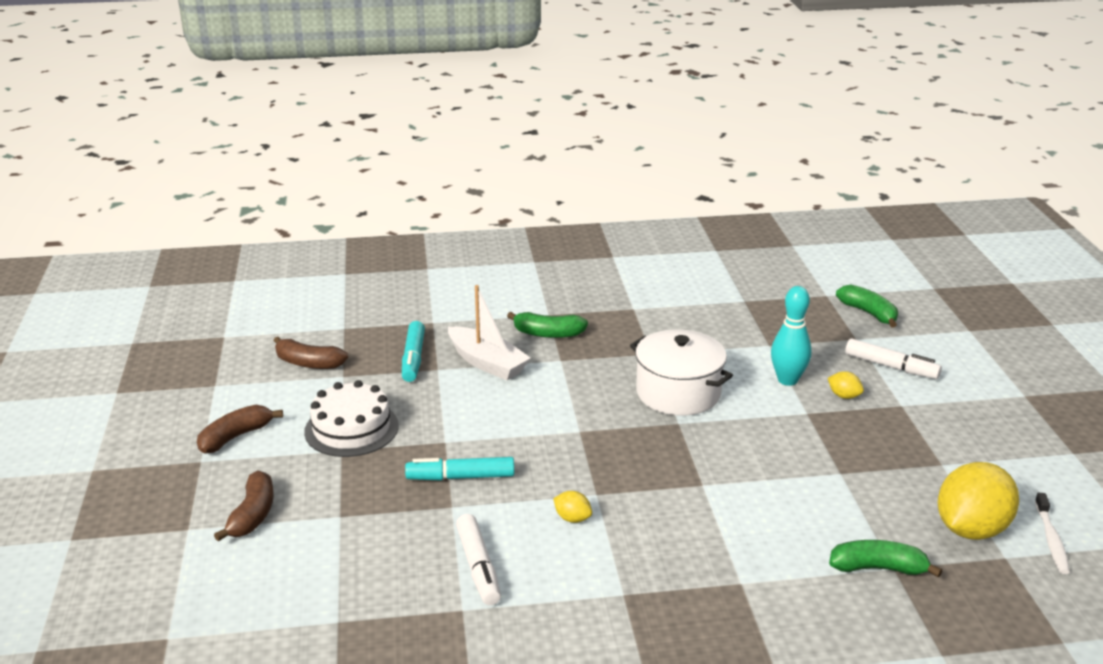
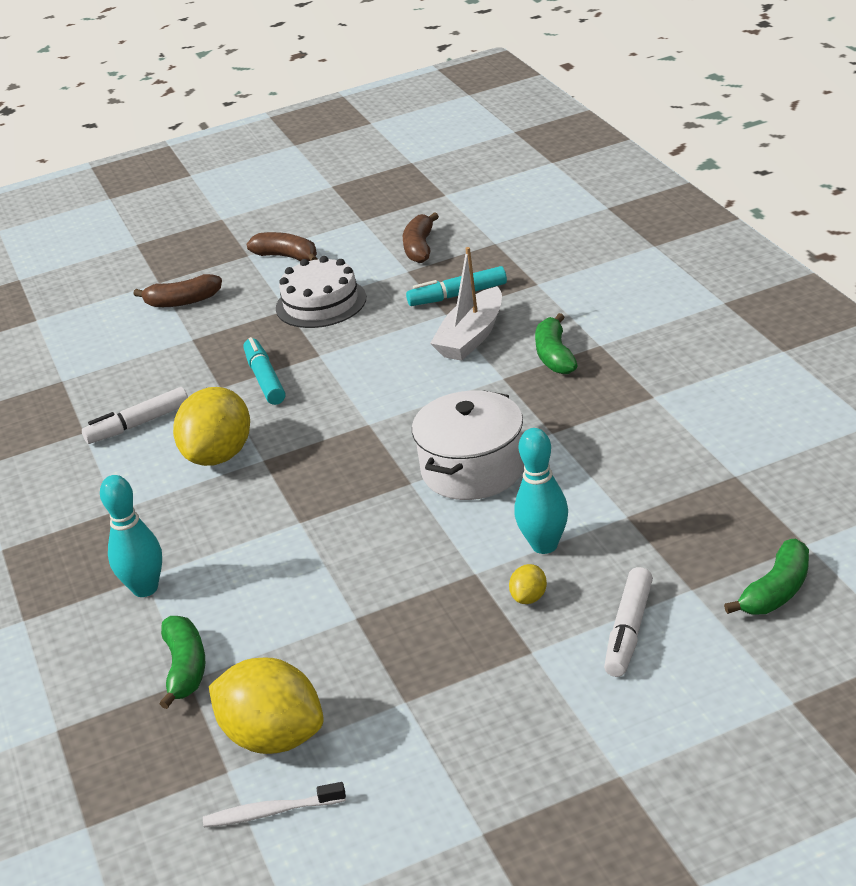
camera: 80 degrees right, 5 degrees up
(572, 518) = (219, 455): yellow lemon -> yellow lemon, size x2.33
(759, 583) = (145, 588): none -> turquoise bowling pin

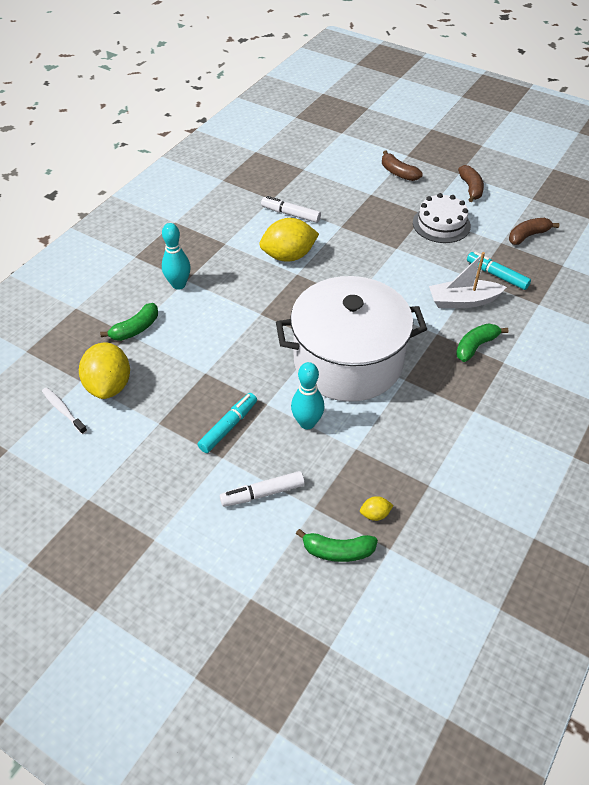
camera: 50 degrees right, 15 degrees up
(265, 379) = (360, 239): turquoise marker -> turquoise marker (228, 427)
(473, 469) = (348, 361): white pot -> white pot, size x1.70
(529, 597) = (262, 436): yellow lemon -> yellow lemon (375, 514)

